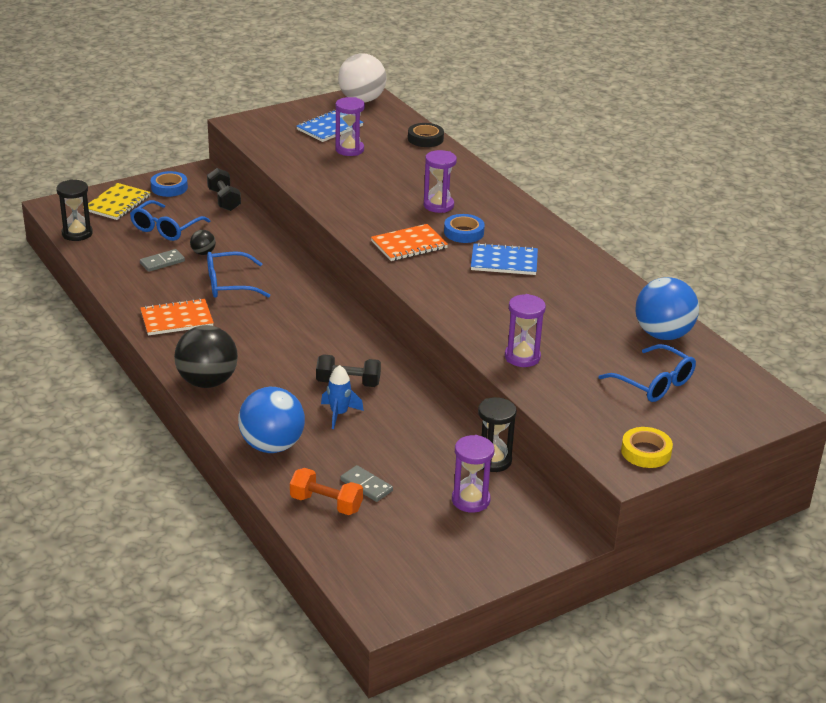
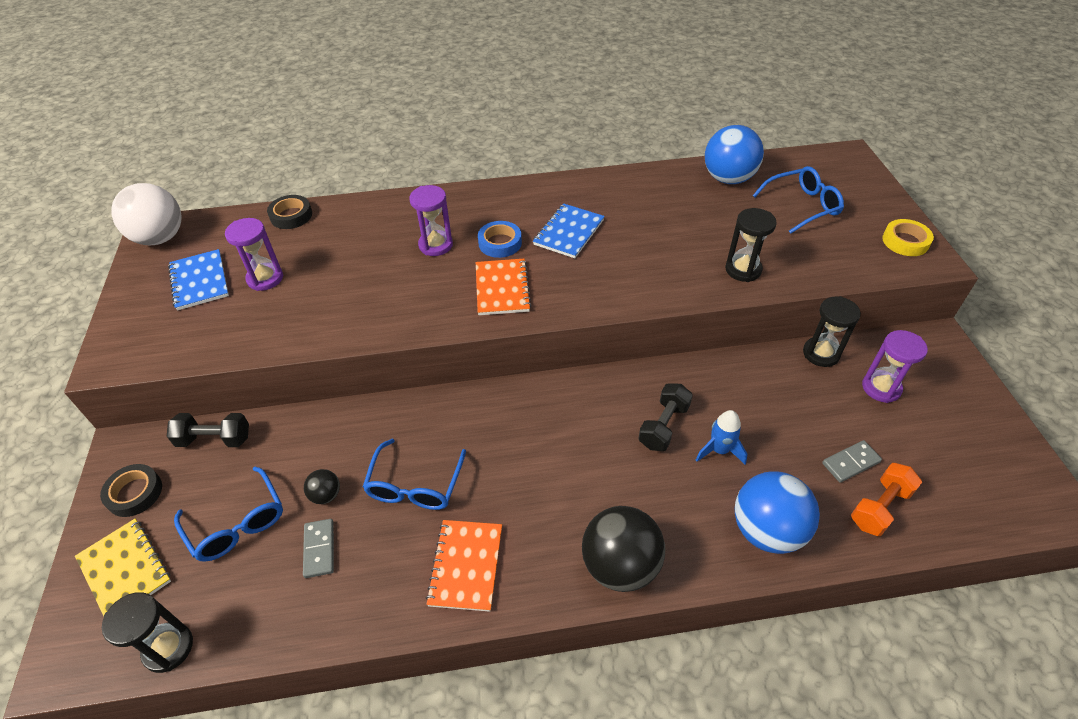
camera: 65 degrees left, 15 degrees up
(169, 188) = (134, 493): blue tape -> black tape
(522, 357) = (743, 270): purple hourglass -> black hourglass

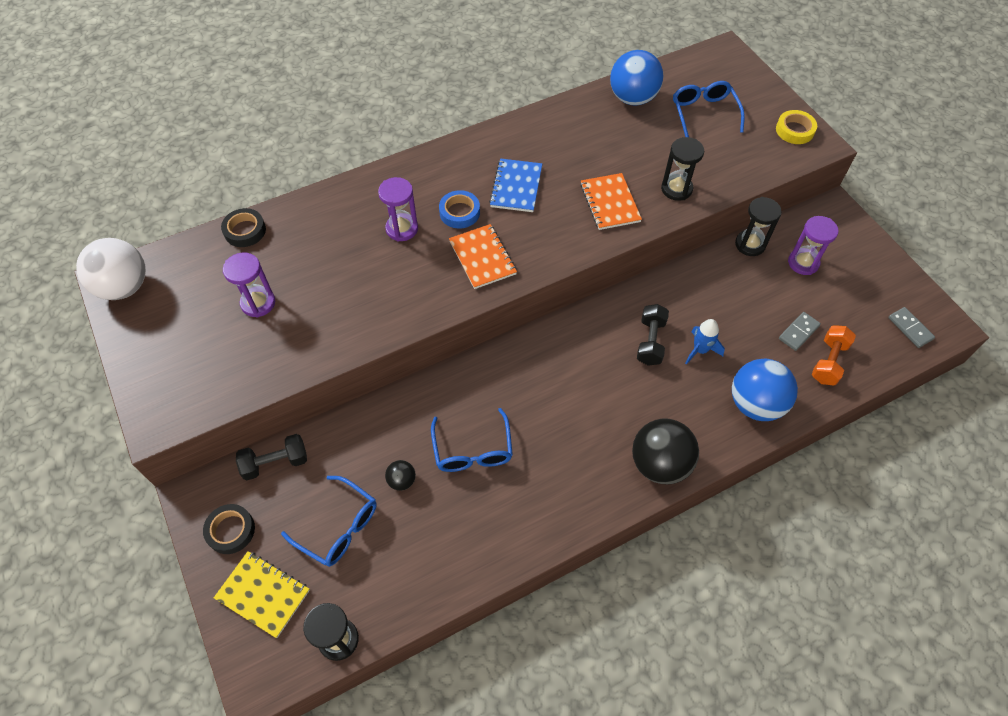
camera: 20 degrees left, 10 degrees up
(200, 281) = (195, 322): blue notebook -> none
(319, 549) = (420, 525): grey domino -> grey domino (910, 328)
(466, 566) = (544, 501): orange notebook -> orange notebook (610, 203)
(802, 206) = (704, 113): blue glasses -> blue glasses turned 60 degrees counterclockwise

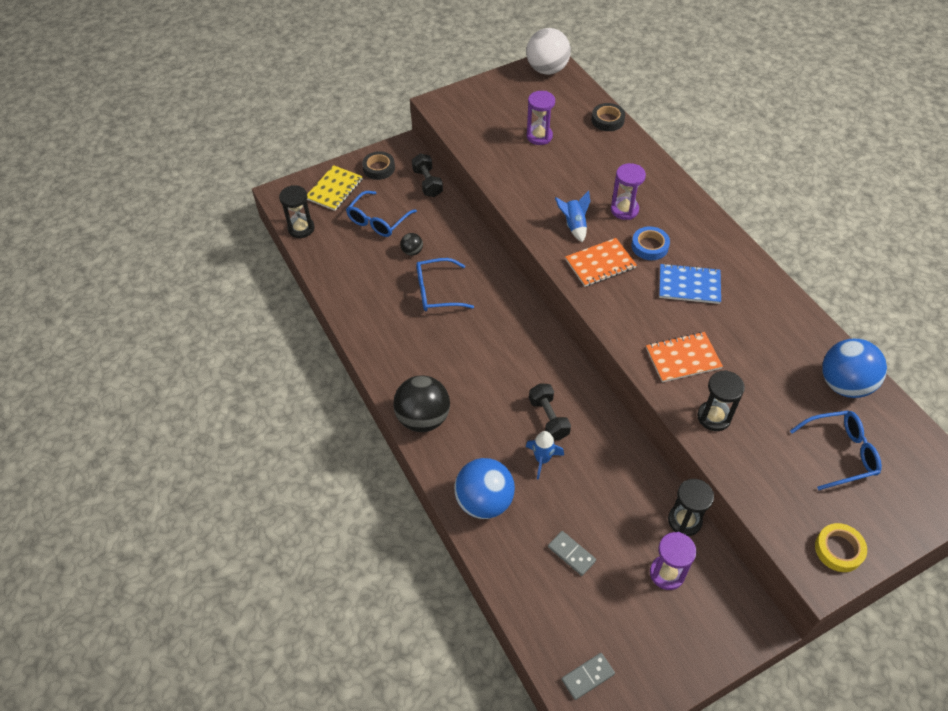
camera: 90 degrees right, 5 degrees down
(421, 277) = (574, 225): none -> blue rocket
(650, 342) = (548, 418): black dumbbell -> black dumbbell turned 60 degrees clockwise
(828, 362) = (536, 578): orange dumbbell -> none

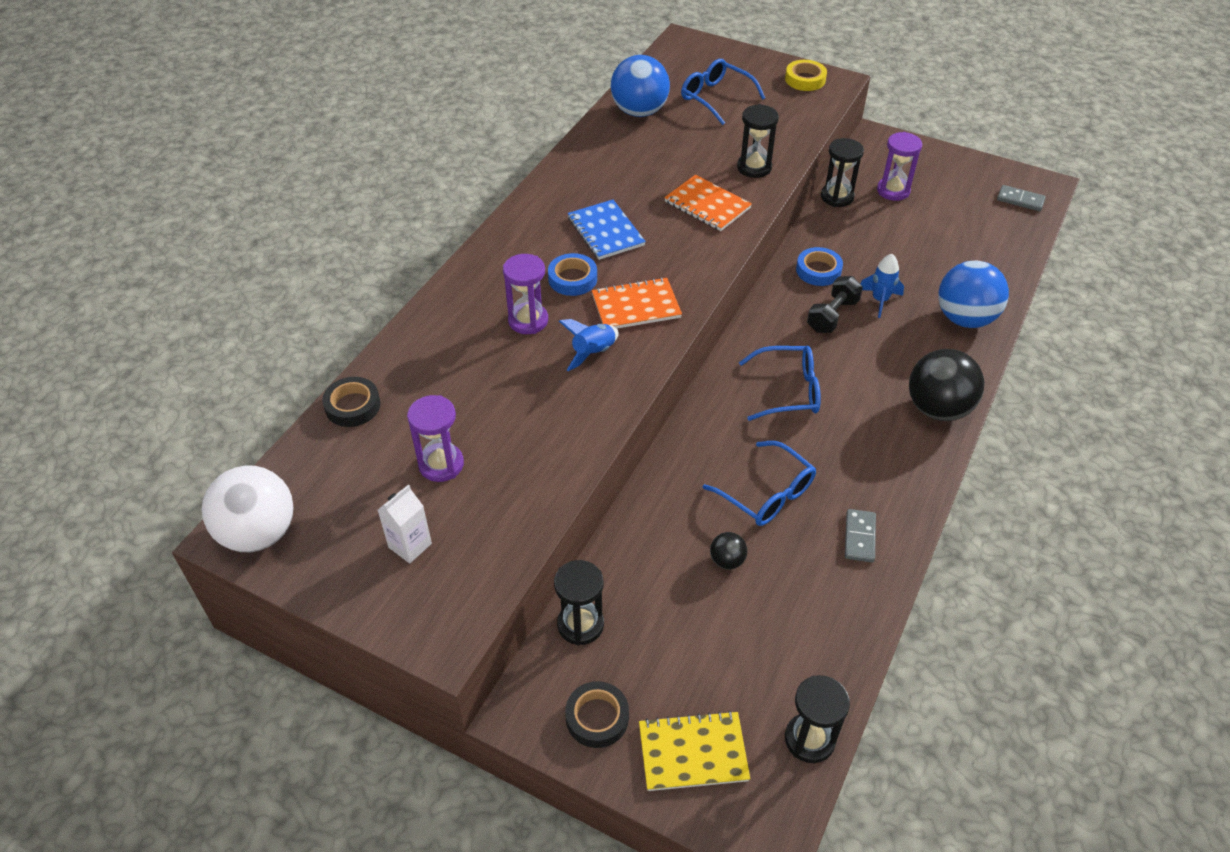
camera: 125 degrees left, 5 degrees down
(378, 221) = (708, 641): blue glasses -> blue glasses (789, 391)
(427, 183) = (580, 624): black dumbbell -> black hourglass
(498, 110) = (410, 545): none -> white carton
(571, 554) = (942, 245): grey domino -> grey domino (860, 537)
(600, 264) = (636, 306): orange notebook -> orange notebook turned 45 degrees counterclockwise
(601, 442) = (818, 270): none -> blue tape

